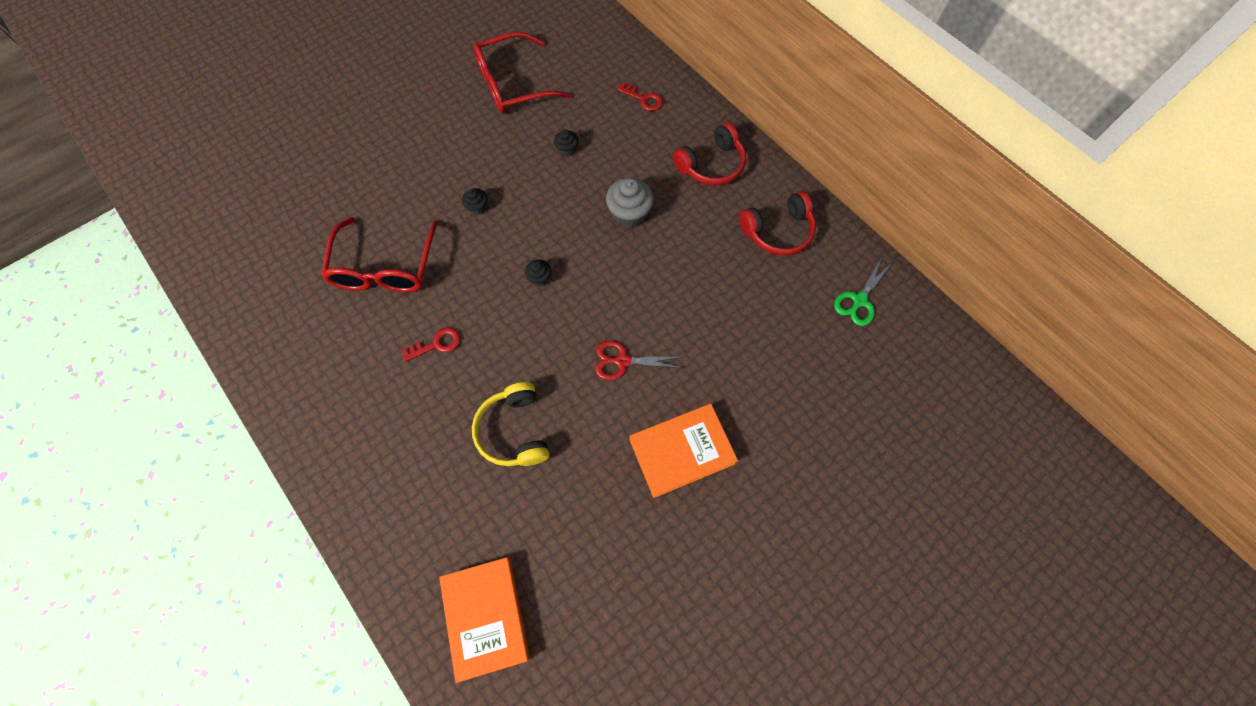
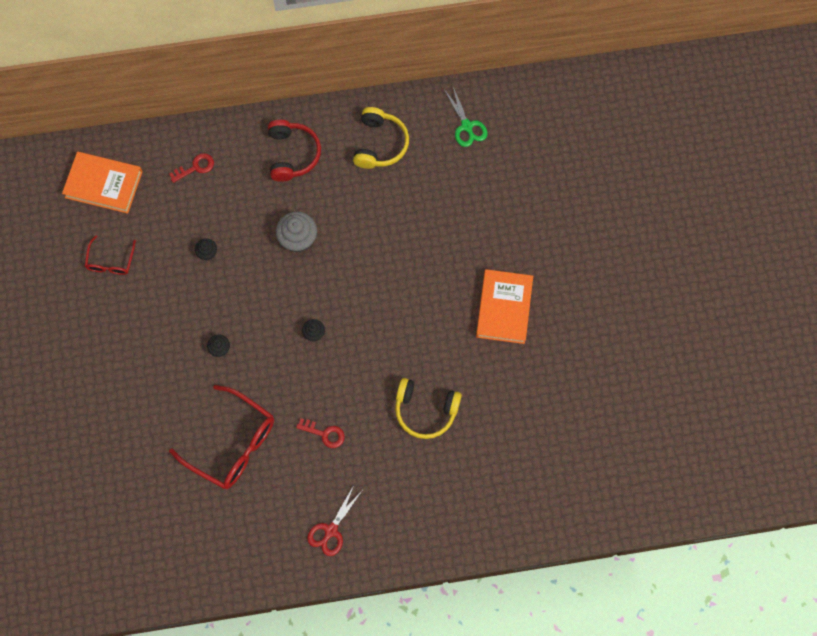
camera: 60 degrees left, 5 degrees up
(436, 344) = (324, 434): red key -> red key turned 105 degrees clockwise
(486, 617) = (540, 488): orange book -> orange book (104, 184)
(513, 85) = (111, 261): red glasses -> red glasses, size x0.53
(622, 361) = (416, 310): red scissors -> red scissors (331, 530)
(778, 232) = (380, 144): red headphones -> yellow headphones

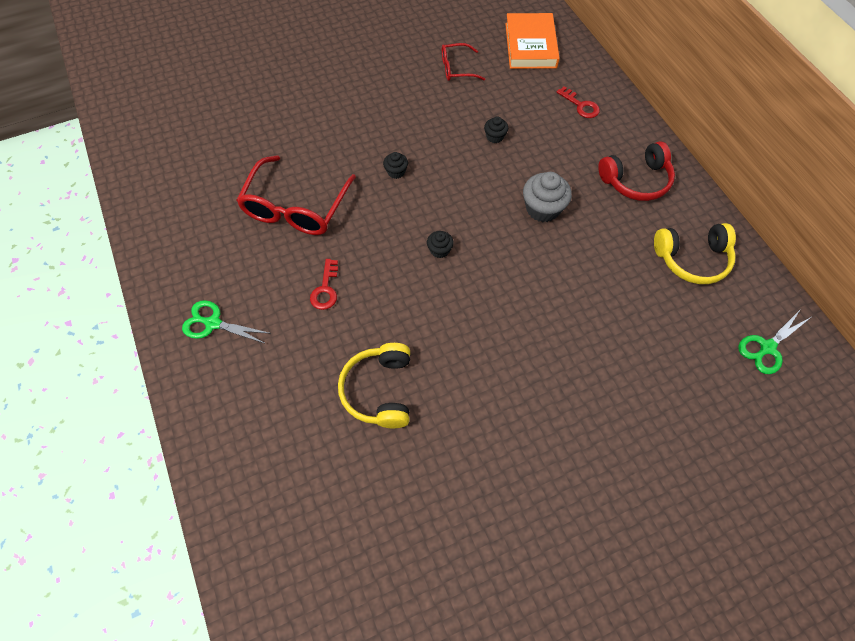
camera: 75 degrees right, 10 degrees down
(331, 530) = (213, 323): red scissors -> green scissors
(504, 308) = (544, 454): orange book -> none

